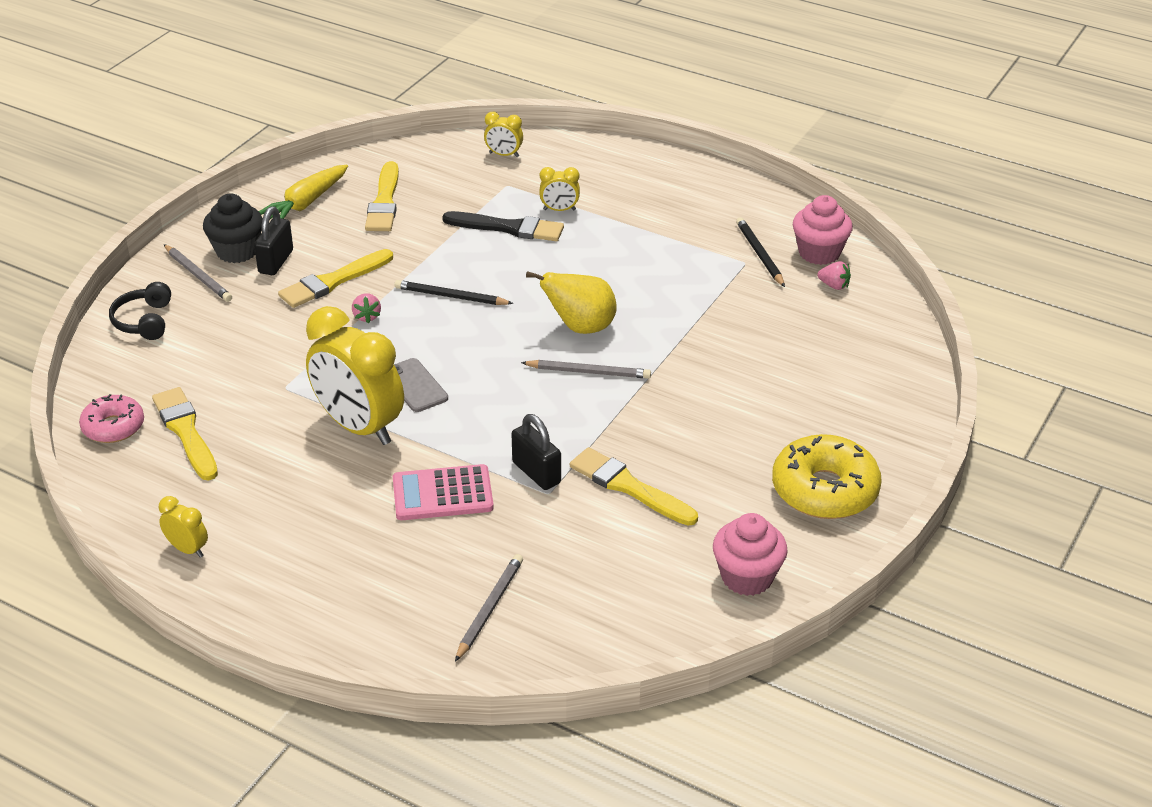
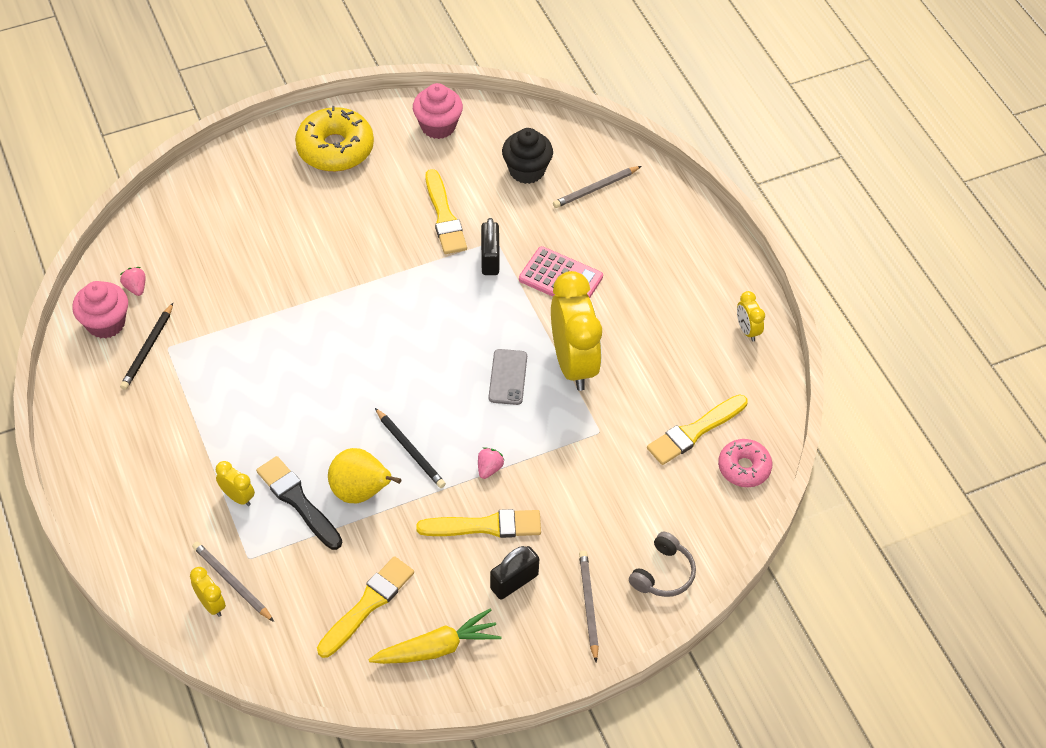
camera: 145 degrees left, 15 degrees up
(144, 321) = (663, 573): black headphones -> grey headphones
(186, 431) = (694, 431): yellow brush -> yellow brush turned 45 degrees clockwise
(237, 251) = (537, 618): black cupcake -> black cupcake (526, 170)
(580, 327) = (347, 360): yellow pear -> yellow pear (361, 492)
(588, 372) = (382, 317): grey pencil -> grey pencil (232, 582)

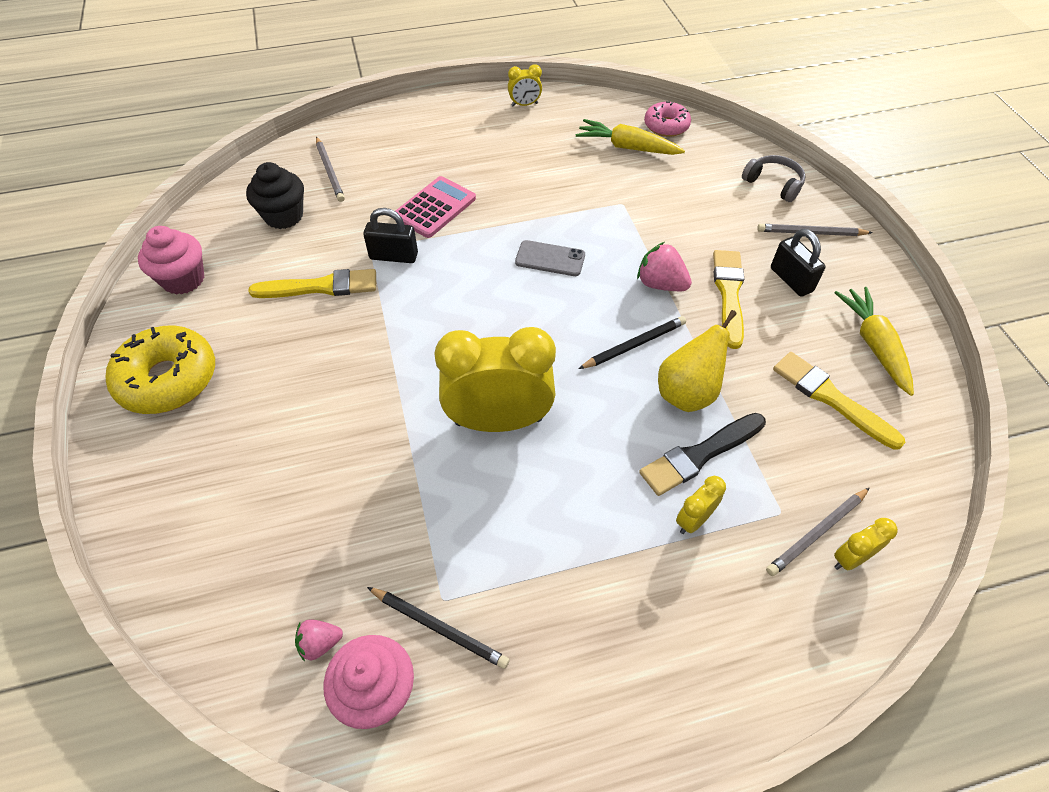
camera: 80 degrees left, 0 degrees up
(489, 468) = (660, 284): pink strawberry -> pink strawberry, size x1.64
(573, 363) = (541, 211): yellow clock -> yellow clock (498, 421)
(694, 431) = (627, 147): yellow brush -> yellow carrot

